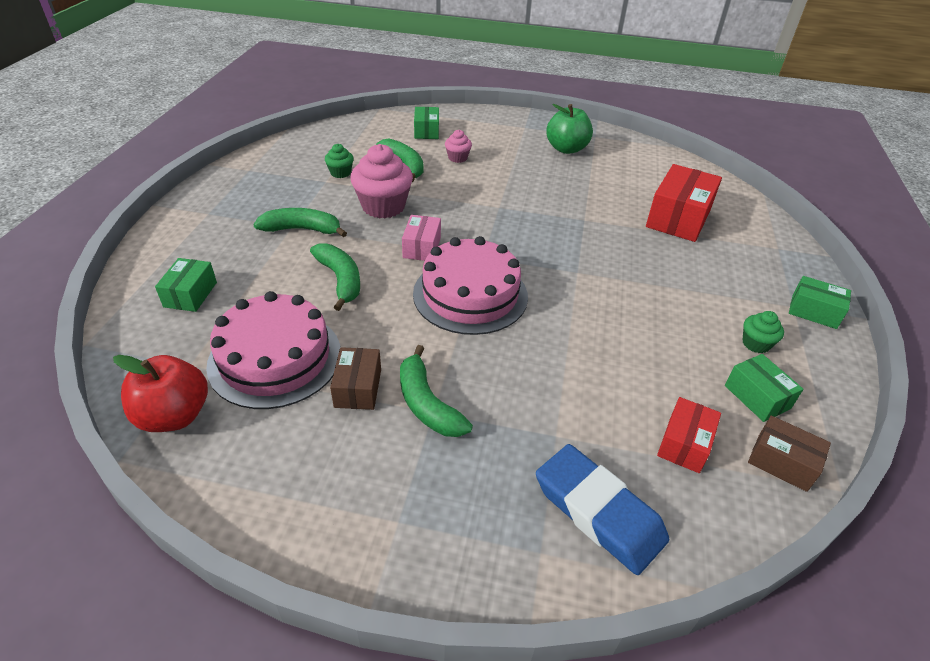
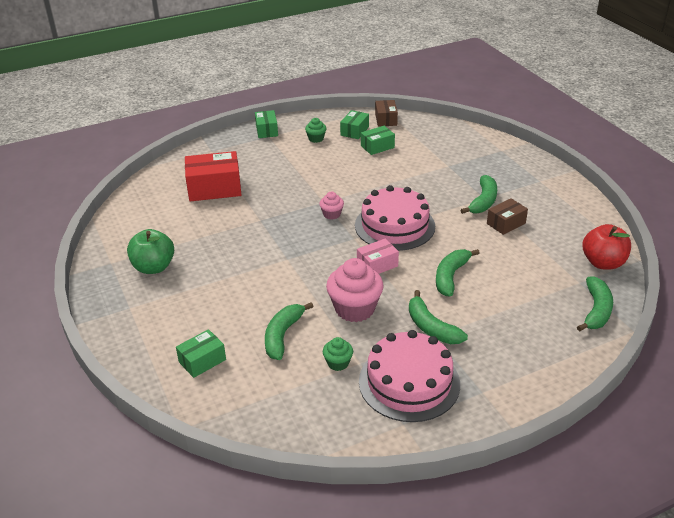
camera: 125 degrees left, 5 degrees down
(145, 341) = (596, 310): none -> green banana
(190, 294) = (549, 324): green box -> green box (377, 147)
(275, 358) = (532, 258): pink cake -> pink cake (409, 382)
(457, 158) = (235, 314): pink cupcake -> pink cupcake (332, 214)
(598, 512) = (467, 145): blue eraser -> none
(684, 444) = (407, 139): red box -> none

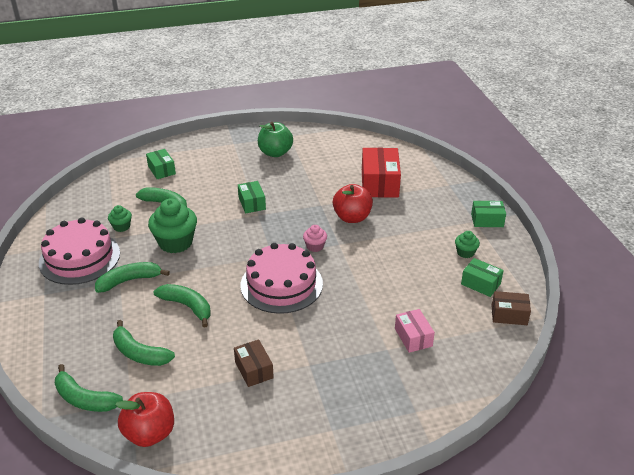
camera: 100 degrees right, 0 degrees up
(278, 198) = (352, 217): none -> red apple
(355, 309) = (175, 242): pink cupcake -> green cupcake
(377, 147) = (441, 297): green box -> green box (252, 203)
(377, 265) = (226, 263): pink box -> pink box (413, 337)
(483, 201) = (302, 362): green banana -> green banana (139, 353)

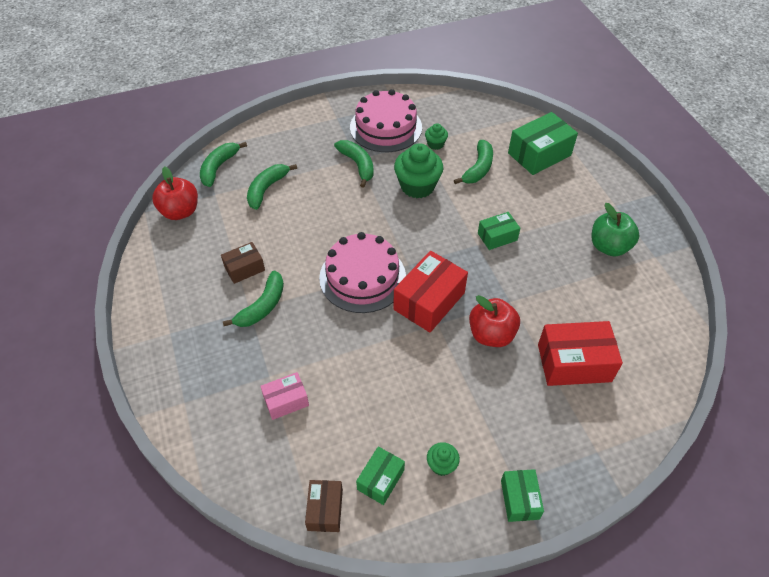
camera: 85 degrees right, 15 degrees up
(161, 170) = (539, 154): green box -> green box, size x1.74
(187, 306) = (325, 210): green banana -> green banana (262, 306)
(315, 246) = (429, 301): pink cupcake -> red box

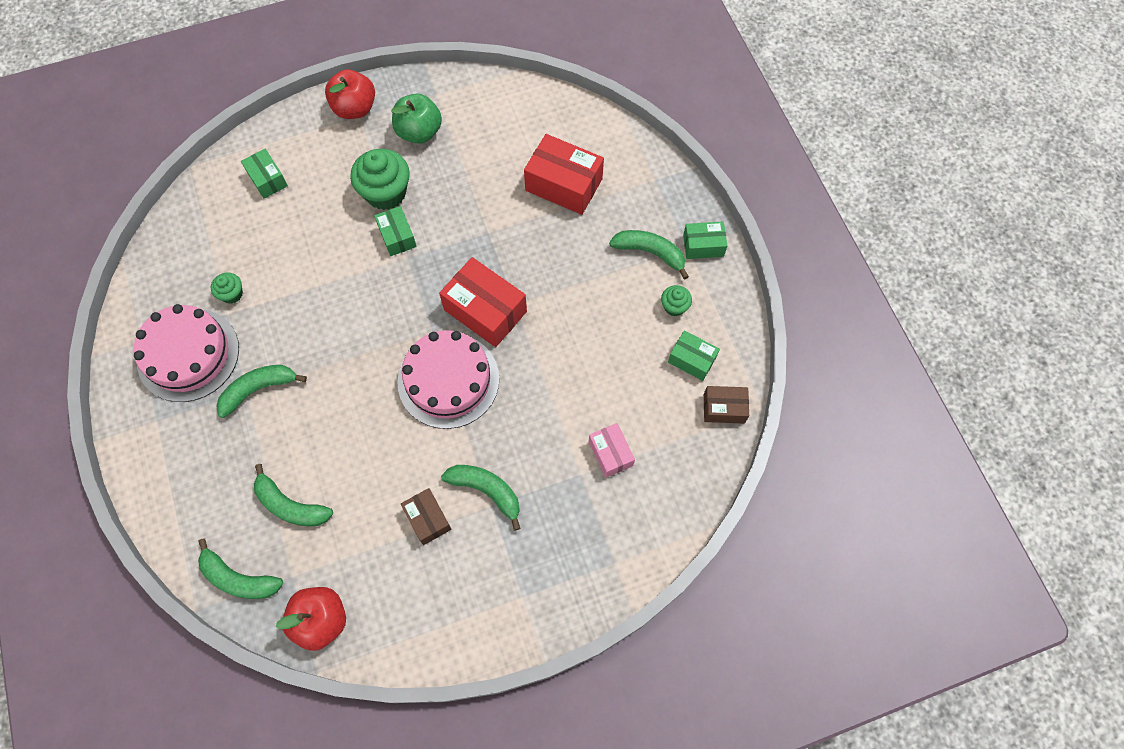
camera: 90 degrees left, 15 degrees up
(417, 186) = (307, 318): green cupcake -> green cupcake (386, 193)
(478, 168) = (284, 247): green banana -> green banana (650, 253)
(491, 334) = (530, 253): red apple -> red apple (355, 108)
(539, 154) = (267, 179): green box -> green box, size x0.58
(574, 363) = (563, 185): red box -> red box turned 60 degrees counterclockwise

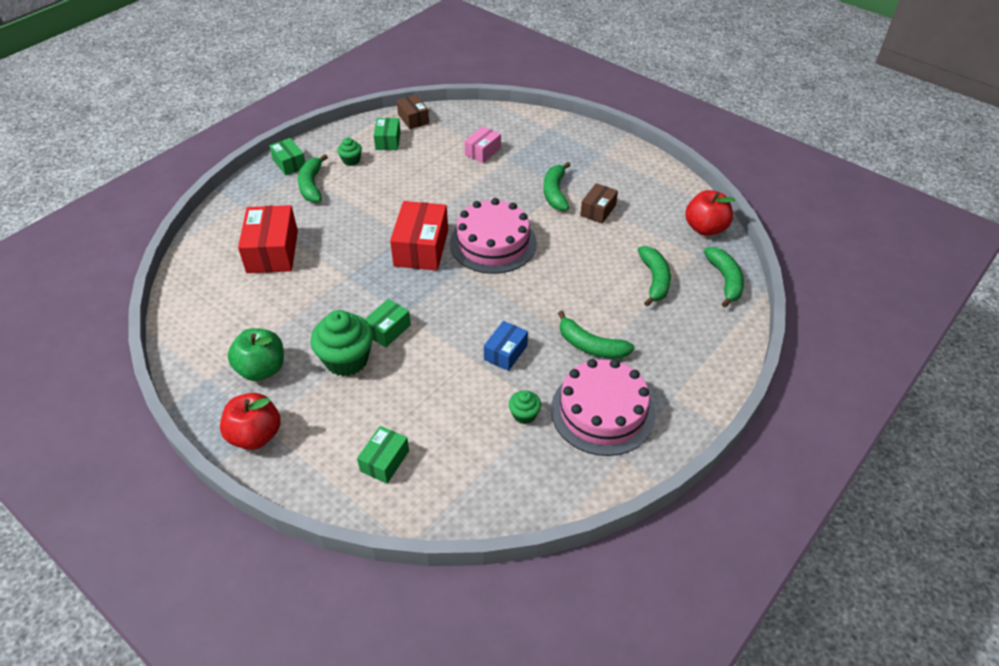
camera: 120 degrees left, 20 degrees down
(304, 315) = (505, 352): none -> blue box

